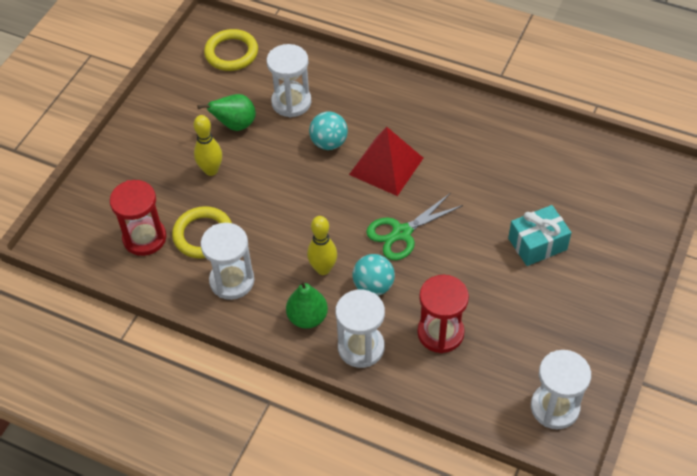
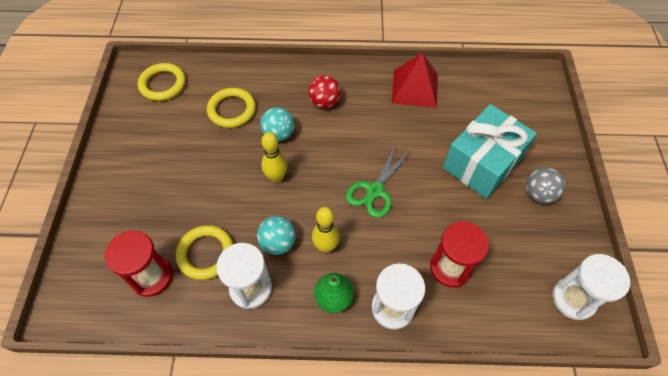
camera: 25 degrees left, 5 degrees up
(211, 170) = (188, 191): yellow bowling pin -> yellow bowling pin (276, 177)
(235, 125) = (192, 144): green pear -> none
(291, 102) = (232, 110): white hourglass -> yellow ring
(373, 286) = (375, 246): turquoise ball -> turquoise ball (278, 243)
(386, 166) = (334, 138): red pyramid -> red pyramid (414, 88)
(395, 124) = (324, 102): none -> red ball
(537, 244) = (482, 163): turquoise gift -> turquoise gift, size x1.66
(582, 296) = (538, 194): none -> grey ball

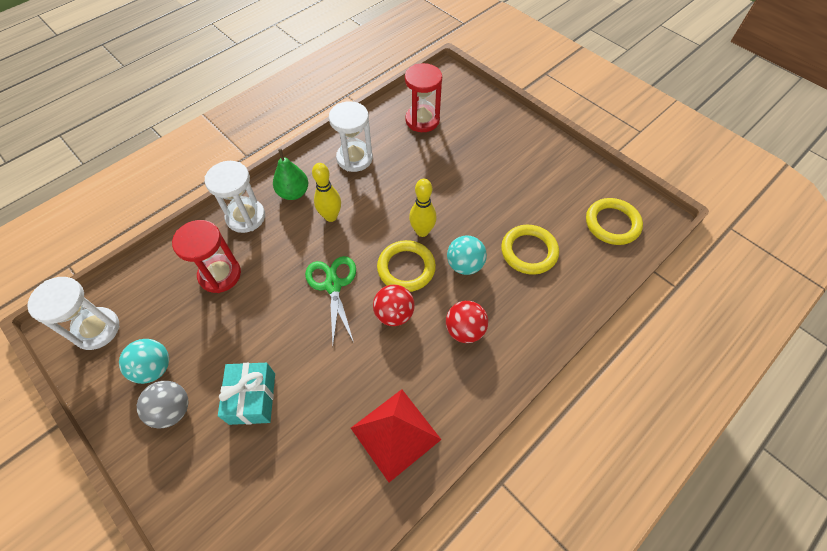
camera: 135 degrees right, 0 degrees up
(206, 254) = (407, 152): yellow ring -> yellow ring (406, 268)
(278, 243) = (367, 193): turquoise ball -> turquoise ball (154, 368)
(354, 142) = (394, 314): none -> red ball
(482, 163) = (252, 398): turquoise gift -> turquoise gift, size x0.60

